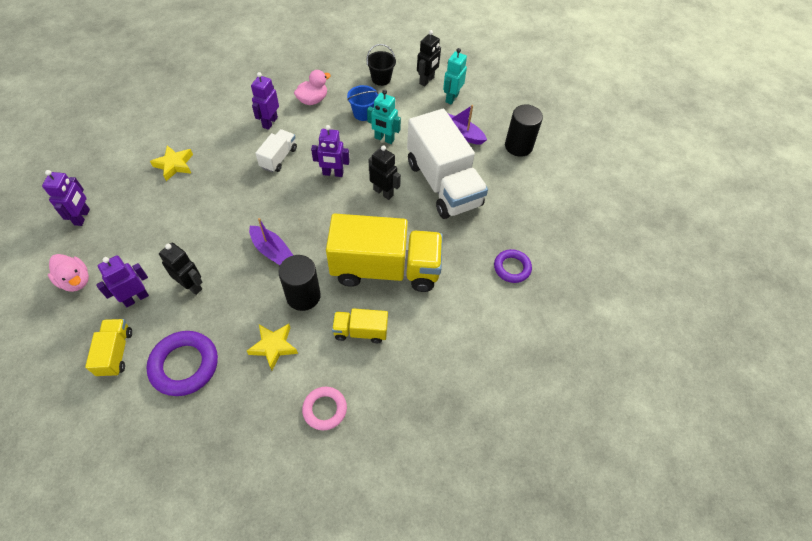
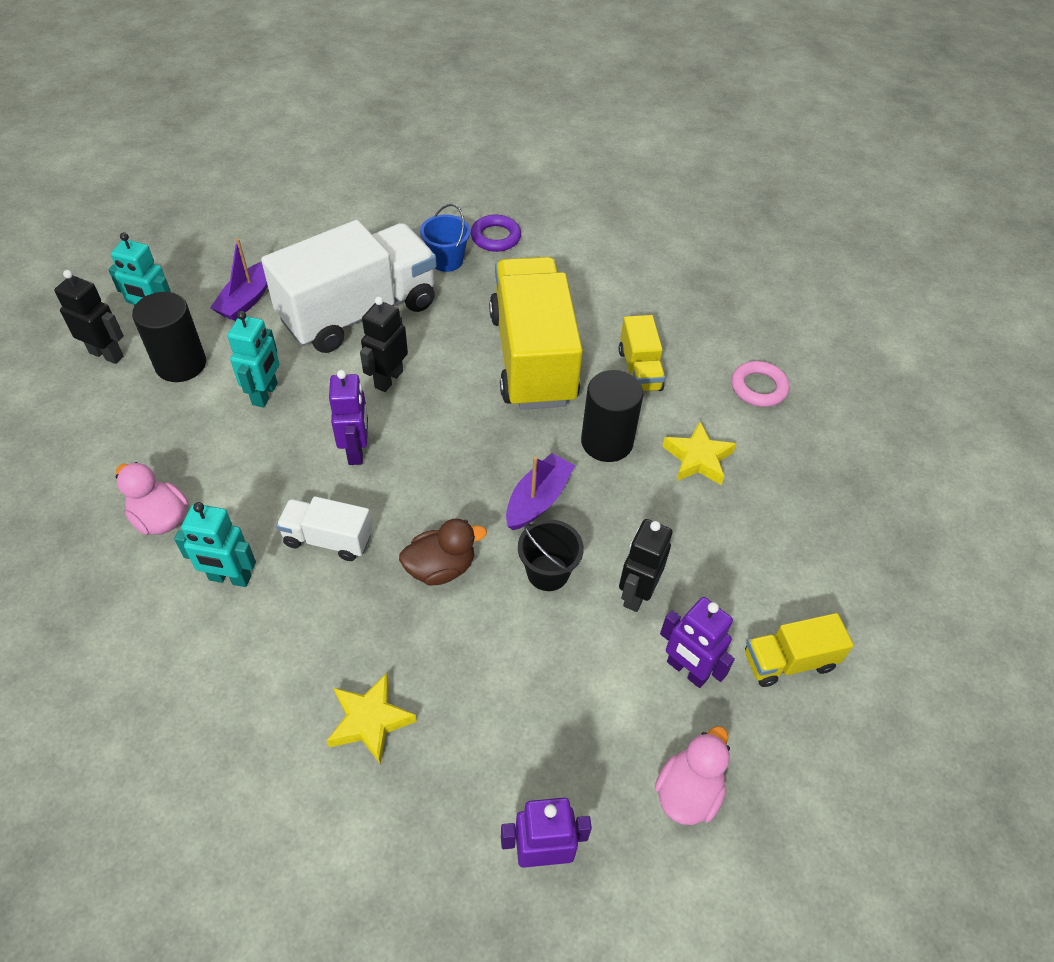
camera: 100 degrees left, 5 degrees down
(184, 365) = (768, 558): purple ring -> none
(244, 200) = (441, 568): none -> brown duck
(270, 122) = (230, 578): purple robot -> turquoise robot
(363, 113) = (200, 432): blue bucket -> blue bucket (446, 260)
(381, 79) = (98, 420): black bucket -> black bucket (548, 572)
(518, 146) = (269, 237): black cylinder -> black cylinder (181, 364)

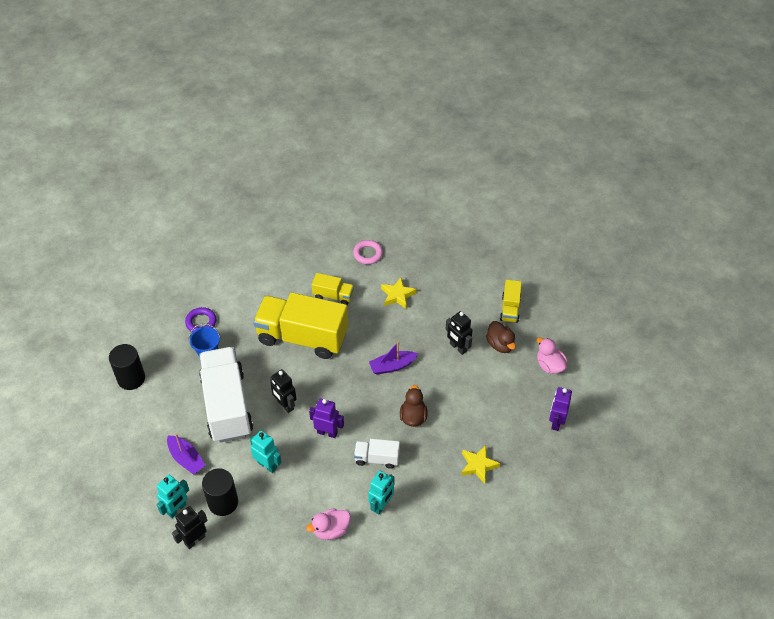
camera: 65 degrees left, 0 degrees up
(328, 539) = (377, 458): white truck -> white truck turned 60 degrees clockwise
(538, 500) = (392, 366): purple boat -> purple boat turned 75 degrees counterclockwise
(548, 572) = (433, 376): black bucket -> none
(607, 442) = (371, 326): black cylinder -> black cylinder (131, 378)
(687, 670) = (500, 344): purple robot -> brown duck

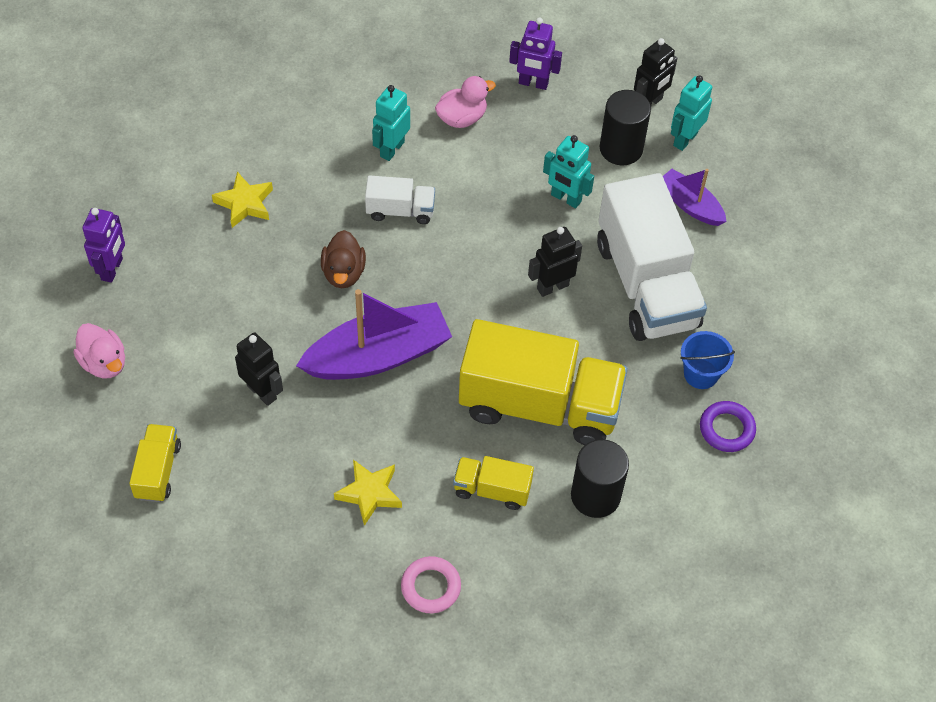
camera: 175 degrees right, 5 degrees up
(131, 378) = (816, 325): black cylinder -> black cylinder (595, 496)
(285, 405) = (552, 286): black robot -> black robot turned 75 degrees counterclockwise
(327, 432) = (479, 246): purple robot -> purple robot (533, 83)
(392, 366) = (378, 355): purple boat -> purple boat, size x1.79
(500, 344) = (185, 399): brown duck -> none

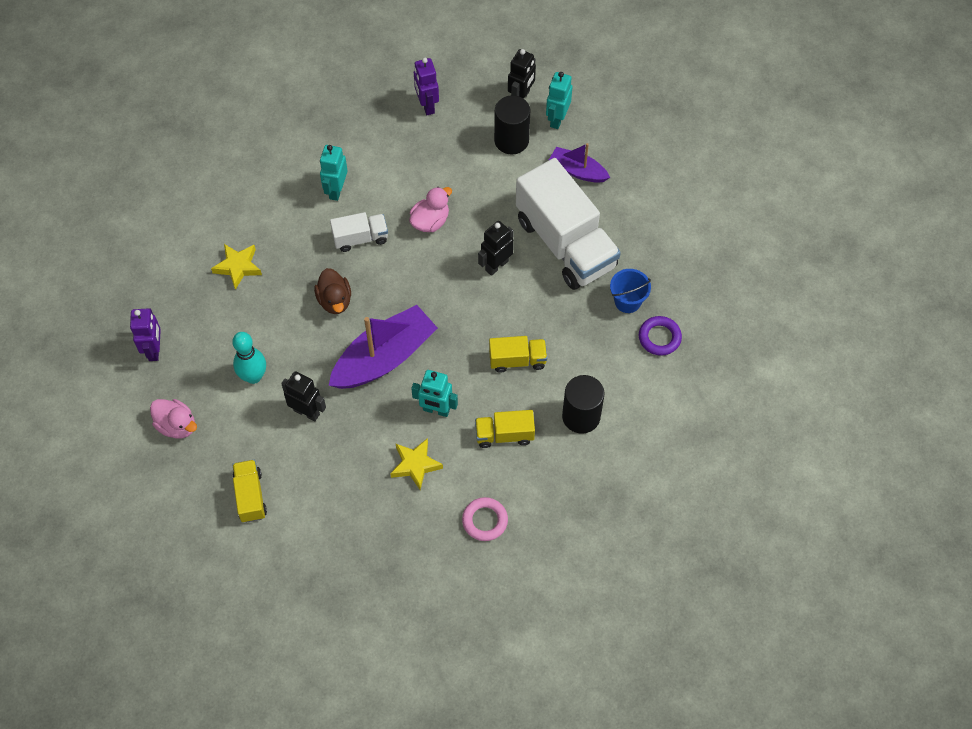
camera: 15 degrees left, 5 degrees up
(215, 332) = (253, 376): none -> turquoise bowling pin
(462, 118) = (381, 149): pink duck -> pink duck (430, 221)
(533, 83) = (427, 105): purple robot -> purple robot turned 75 degrees clockwise
(539, 405) = (517, 360): yellow truck -> yellow truck, size x0.46
(565, 198) = (483, 192): turquoise robot -> turquoise robot (436, 410)

